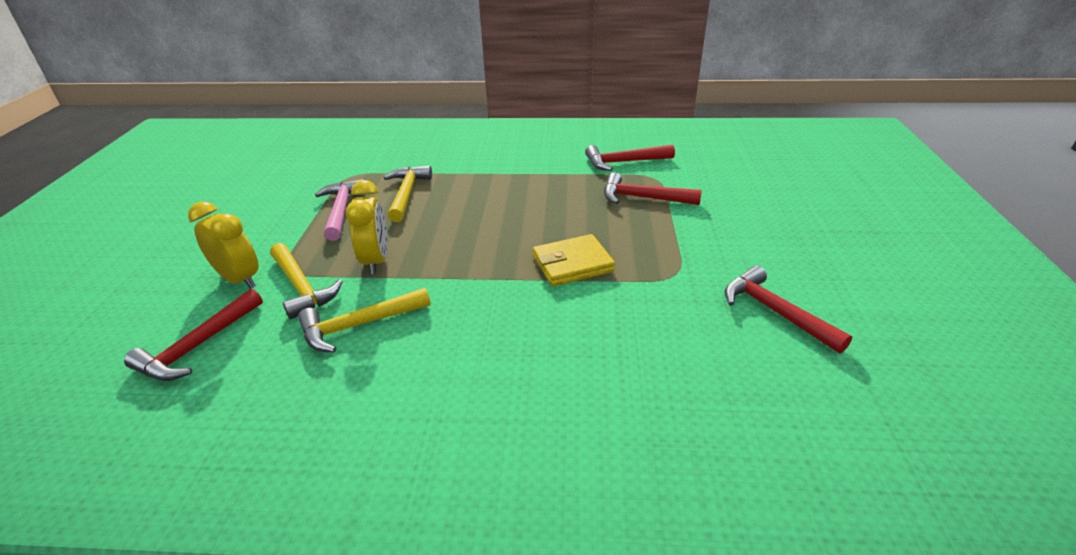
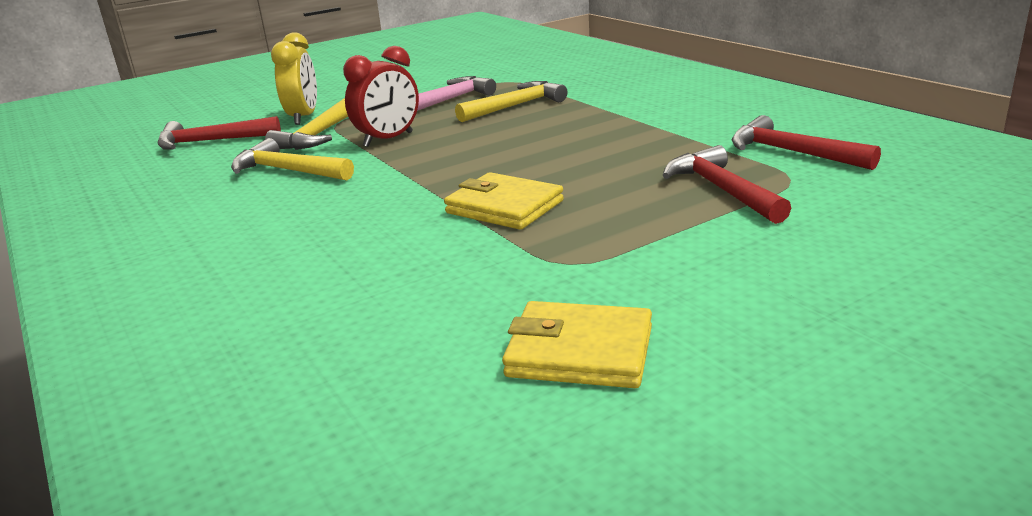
camera: 55 degrees right, 10 degrees down
(376, 260) = (388, 139): yellow clock -> red clock
(775, 312) = (579, 352): red hammer -> yellow wallet

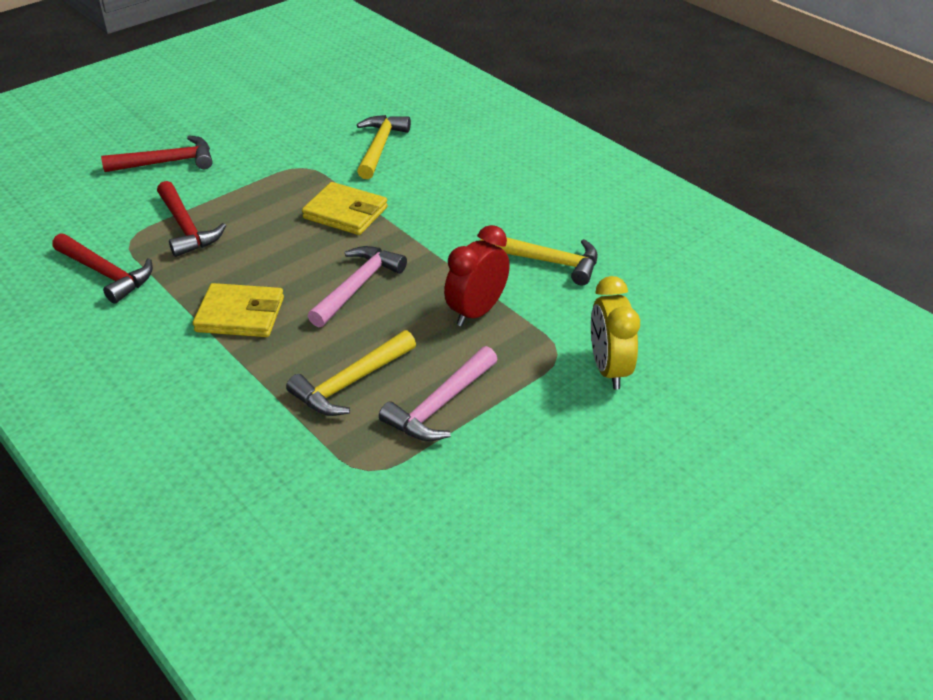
camera: 170 degrees right, 15 degrees up
(211, 142) = (676, 317): red hammer -> red hammer (167, 162)
(317, 136) = (561, 323): yellow hammer -> yellow hammer (379, 147)
(500, 151) = (357, 286): none -> pink hammer
(579, 352) = (301, 121): yellow wallet -> yellow wallet (240, 315)

